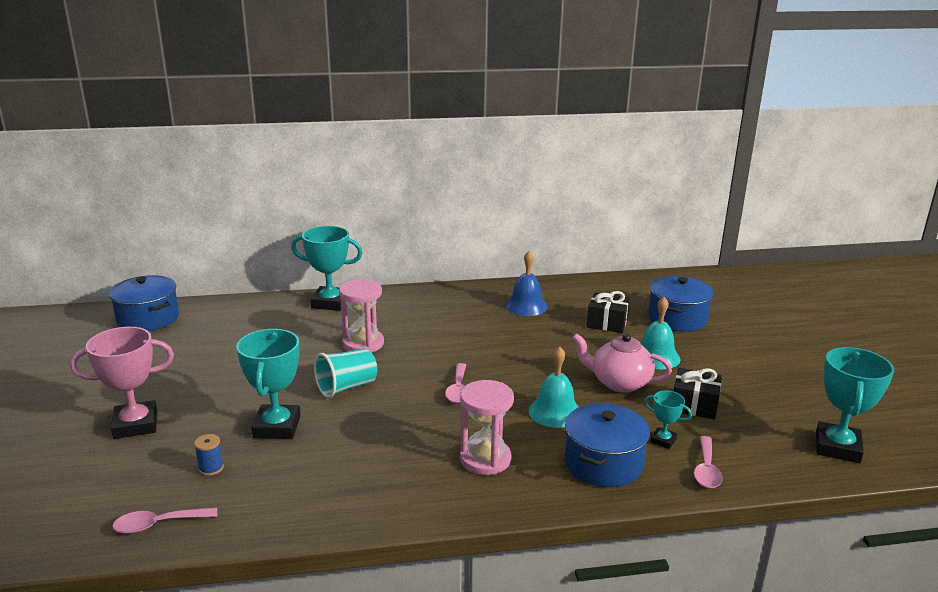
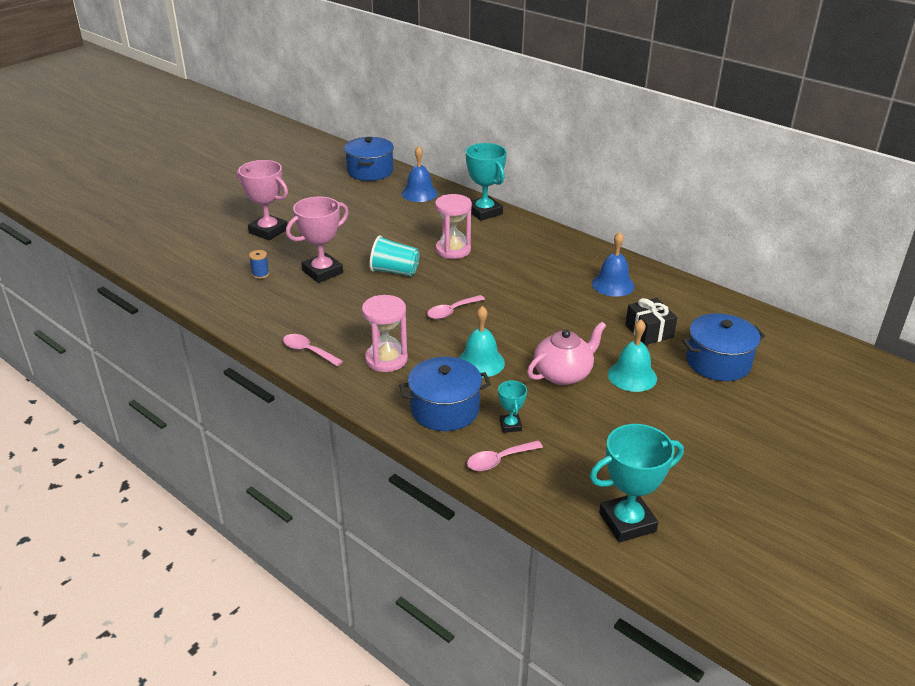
camera: 50 degrees right, 10 degrees up
(158, 524) = (200, 287): pink spoon -> pink spoon (308, 351)
(240, 315) = (419, 193): none -> blue bell
(277, 427) = (322, 272): turquoise trophy -> pink trophy
(619, 383) = (563, 374): pink teapot -> pink teapot turned 75 degrees clockwise
(694, 405) = (584, 422): black gift -> none

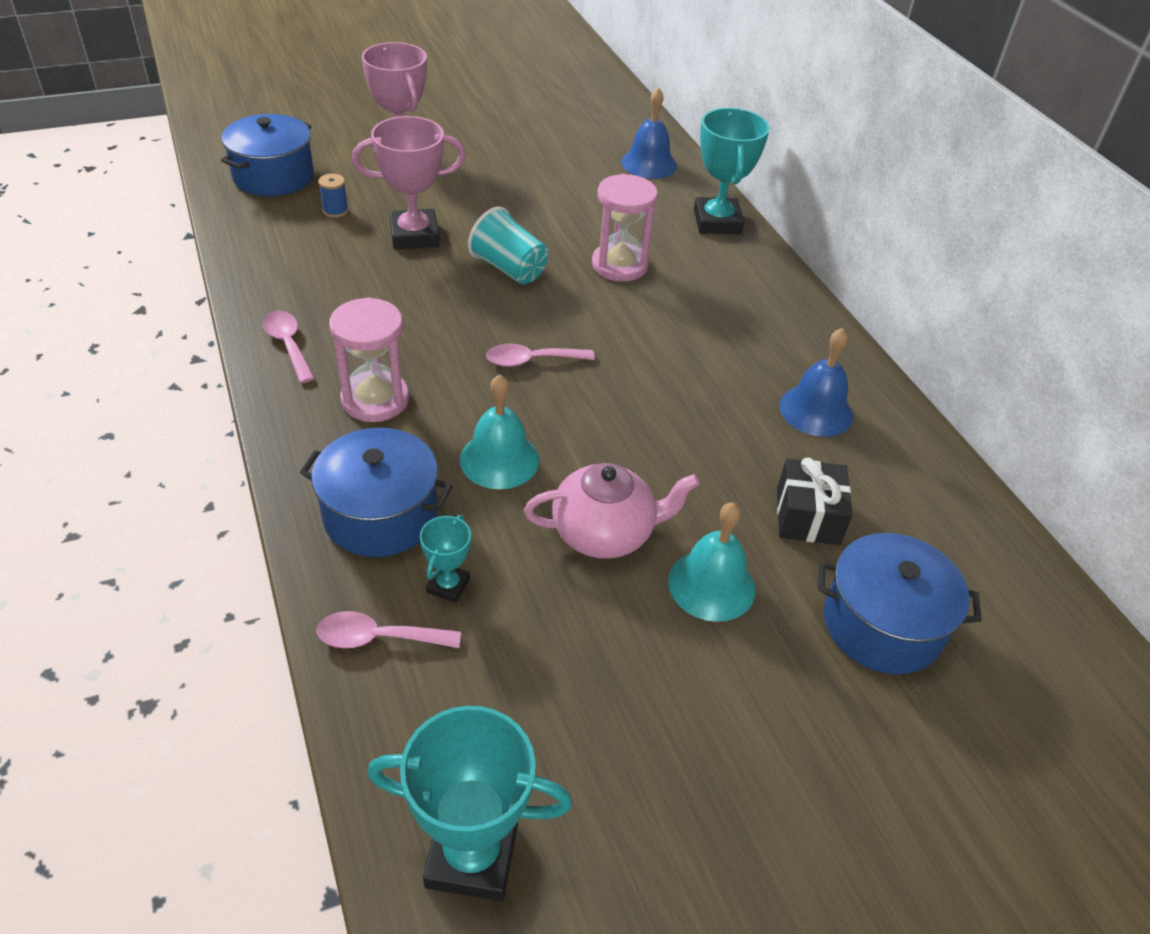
camera: 25 degrees right, 10 degrees up
(370, 171) = (610, 111): blue pot -> blue pot (273, 176)

